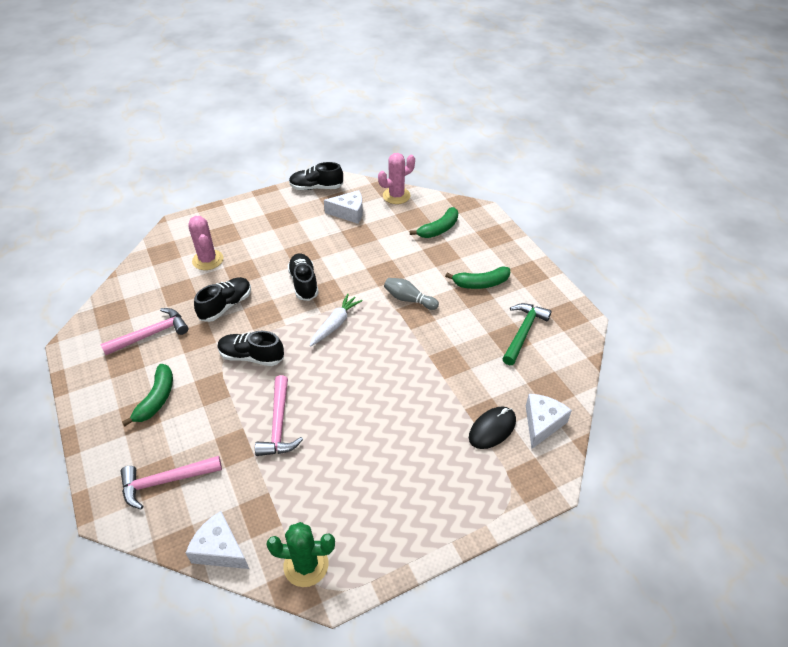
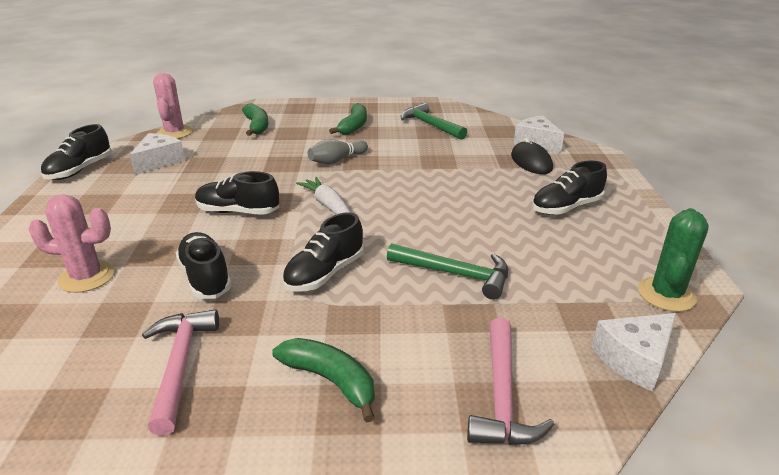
camera: 65 degrees left, 15 degrees down
(279, 424) = (455, 274): pink hammer -> green hammer
(414, 474) = (566, 207): none -> black shoe

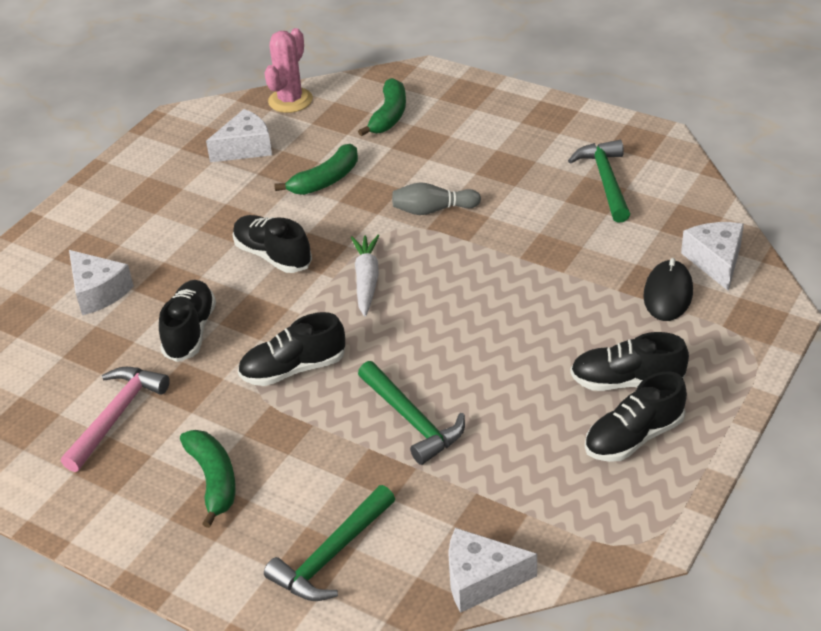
camera: 35 degrees right, 10 degrees up
(80, 170) = (163, 137): black shoe -> black shoe (634, 437)
(87, 277) = (98, 292): pink cactus -> white cheese
(353, 126) = (504, 152): green banana -> green banana (326, 180)
(502, 396) = (331, 555): pink hammer -> green hammer
(666, 294) = (598, 533): green cactus -> none

